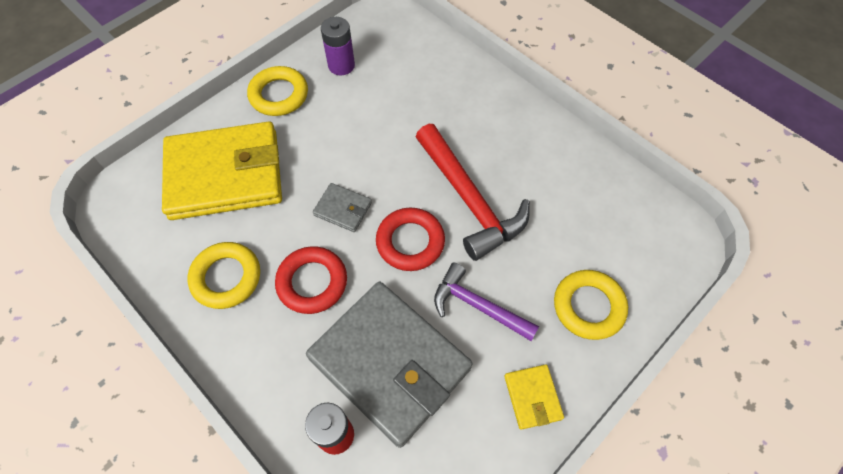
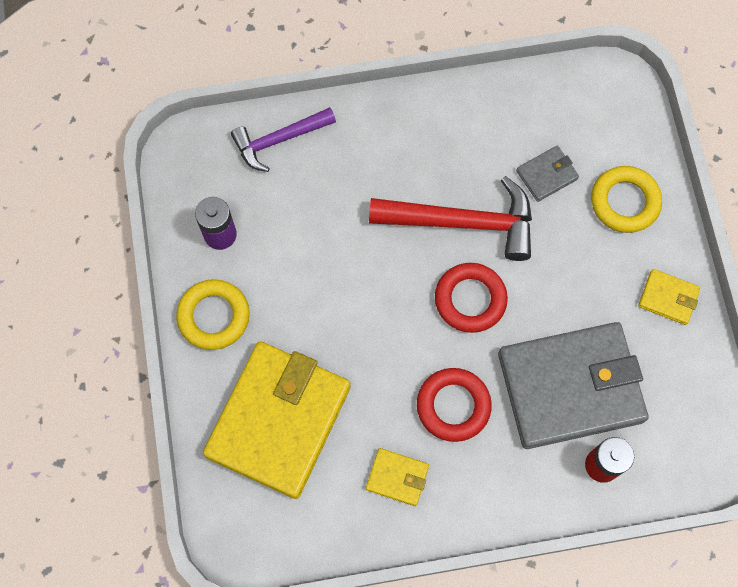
camera: 55 degrees left, 10 degrees up
(226, 277) = (397, 477): yellow ring -> yellow wallet
(343, 209) = (395, 336): grey wallet -> grey wallet (547, 175)
(478, 306) = (567, 285): purple hammer -> purple hammer (279, 140)

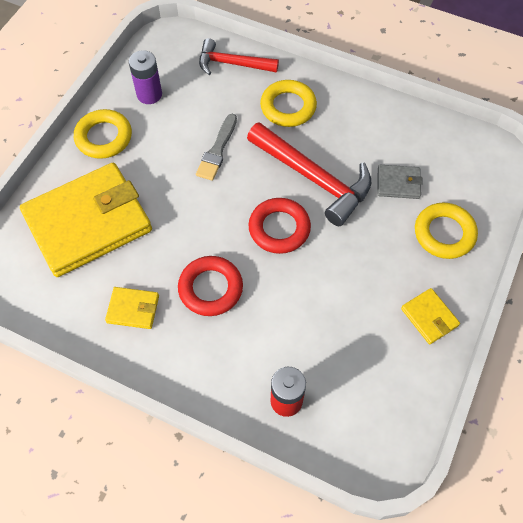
camera: 35 degrees right, 10 degrees down
(279, 140) = (232, 64): purple hammer -> red hammer
(344, 254) = (217, 150): none -> grey brush
(377, 156) = (288, 107): none -> yellow ring
(397, 477) = (133, 309): yellow wallet -> yellow wallet turned 45 degrees counterclockwise
(570, 387) = (305, 331): grey wallet -> none

